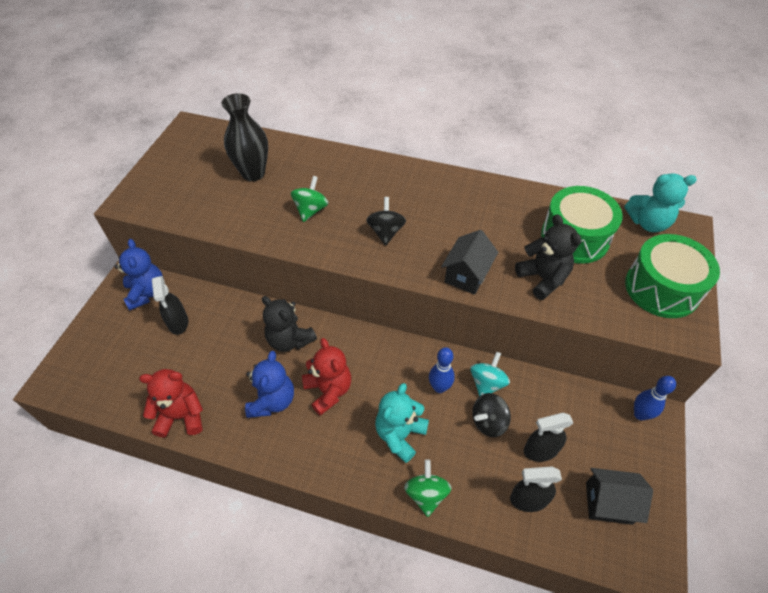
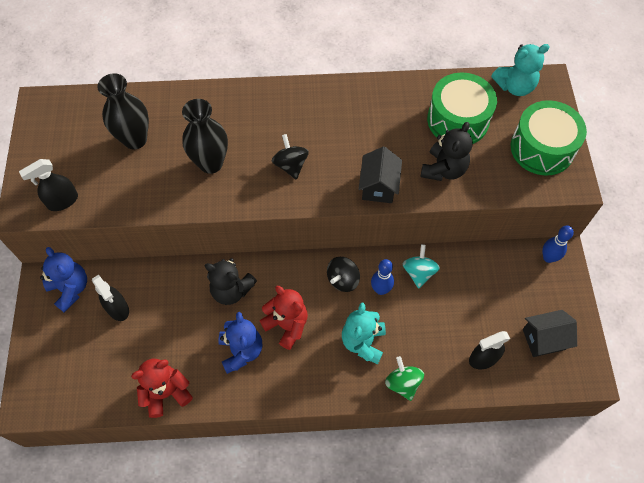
camera: 20 degrees left, 10 degrees up
(311, 210) = (211, 163): green spinning top -> black vase
(488, 422) = (431, 306): black spinning top -> black spinning top (343, 280)
(540, 450) = (480, 315): black spray bottle -> black spray bottle (62, 201)
(543, 278) = (443, 169): black teddy bear -> black teddy bear turned 75 degrees clockwise

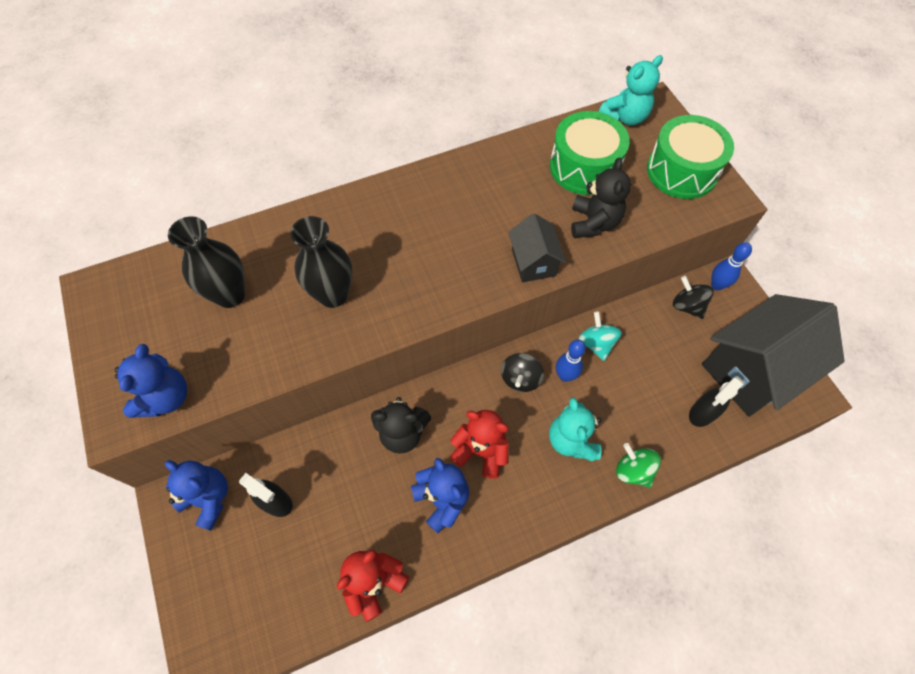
camera: 20 degrees left, 0 degrees up
(62, 201) = (166, 397): black spray bottle -> blue teddy bear
(291, 165) = (426, 269): black spinning top -> black spinning top (687, 306)
(543, 339) = (751, 370): black house -> black house, size x2.00

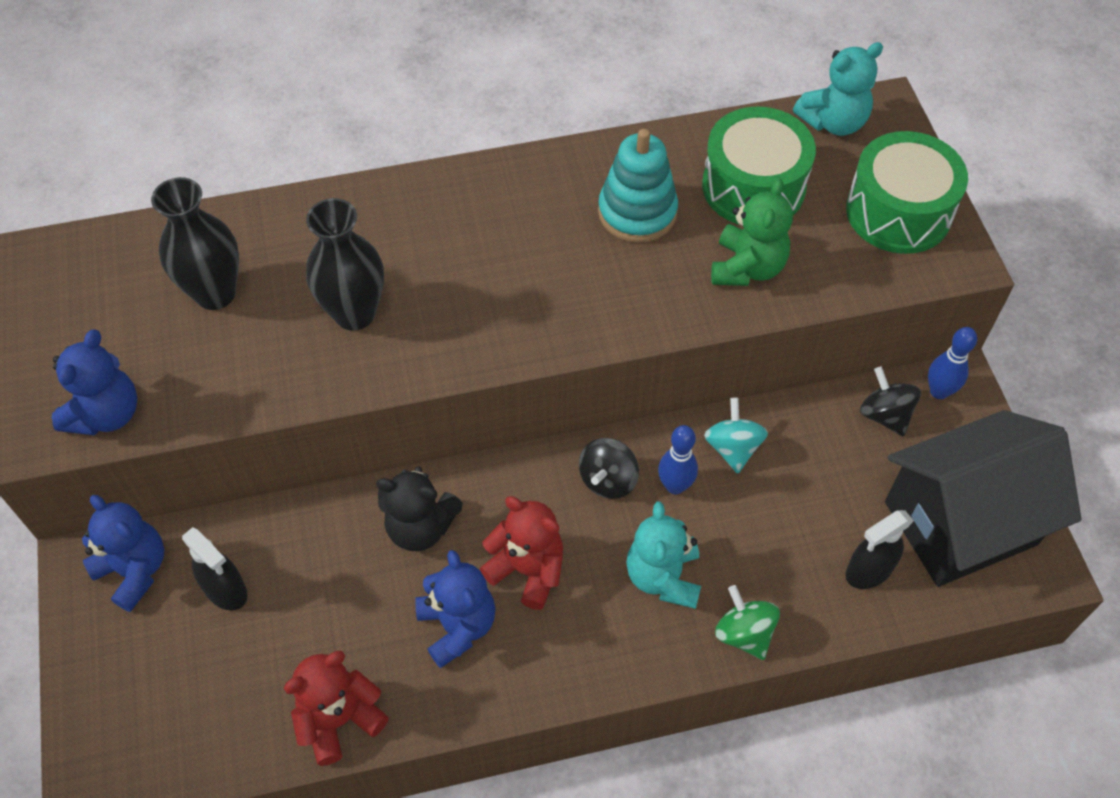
camera: 10 degrees right, 5 degrees down
(511, 195) = (637, 212): none -> turquoise stacking toy
(533, 262) = (646, 310): black house -> none
(593, 223) = (747, 267): black teddy bear -> green teddy bear

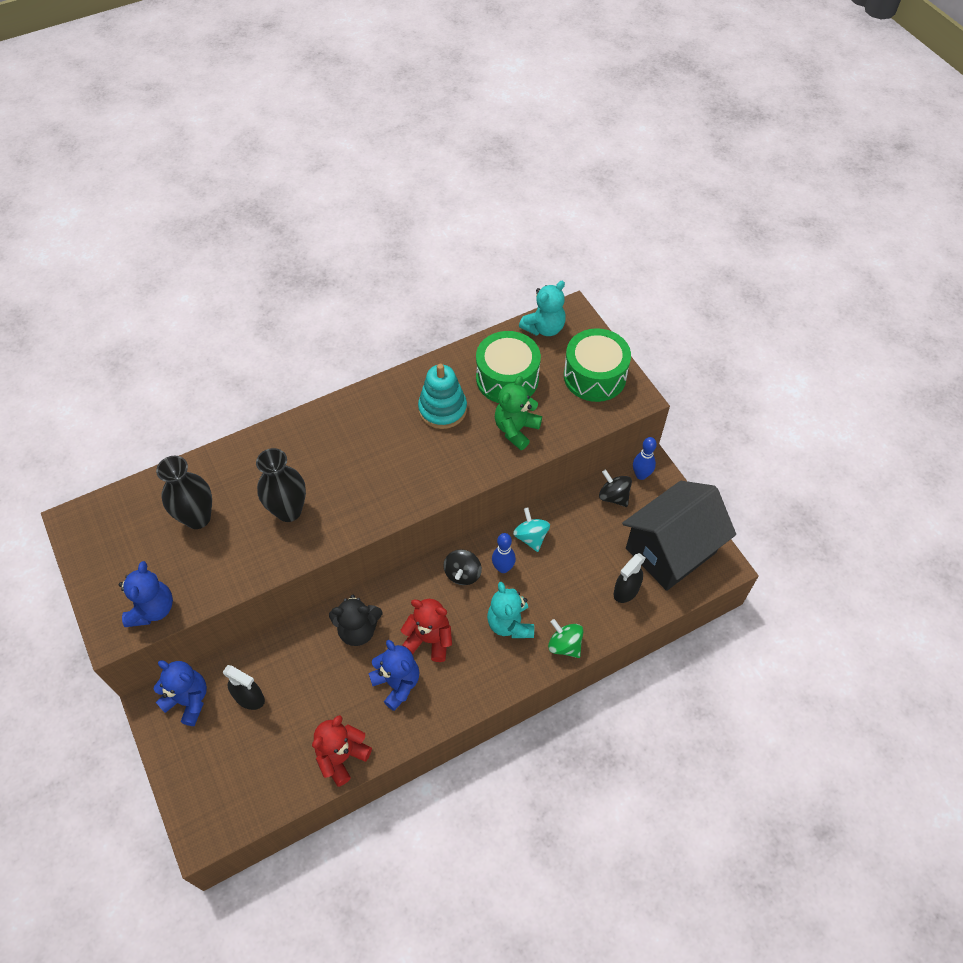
camera: 15 degrees left, 0 degrees up
(747, 267) = (516, 429): green teddy bear -> green teddy bear turned 150 degrees counterclockwise

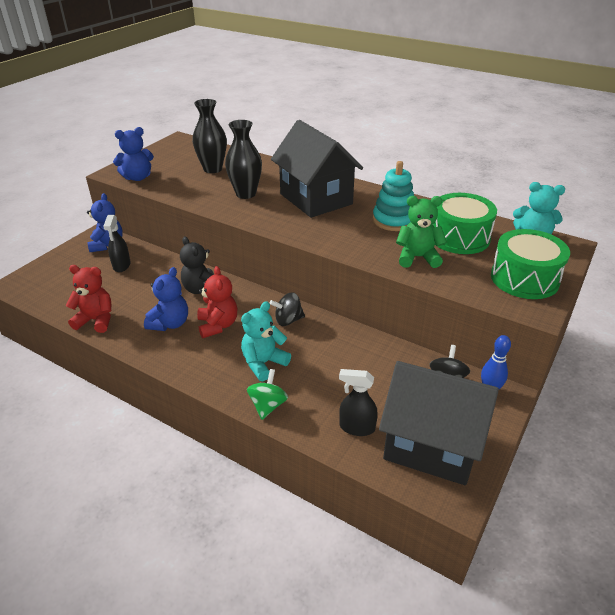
camera: 60 degrees right, 20 degrees down
(352, 451) = (316, 199): none -> black house
(503, 568) = (312, 339): blue bowling pin -> none
(531, 537) = (355, 344): turquoise spinning top -> none

